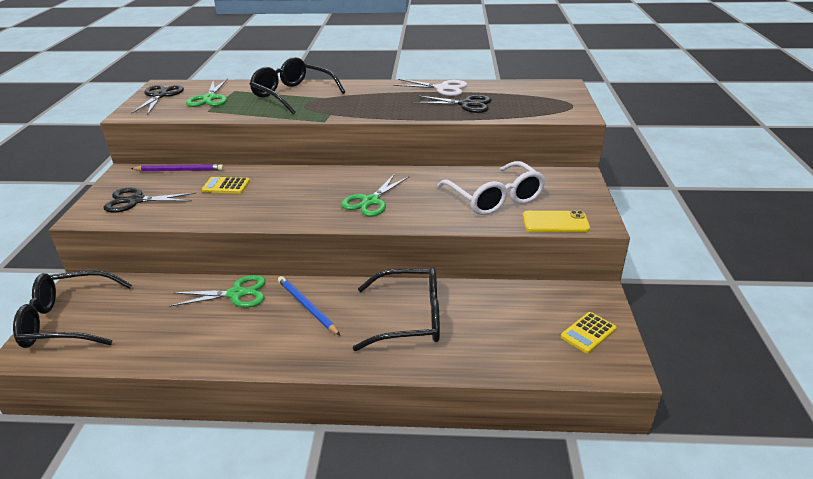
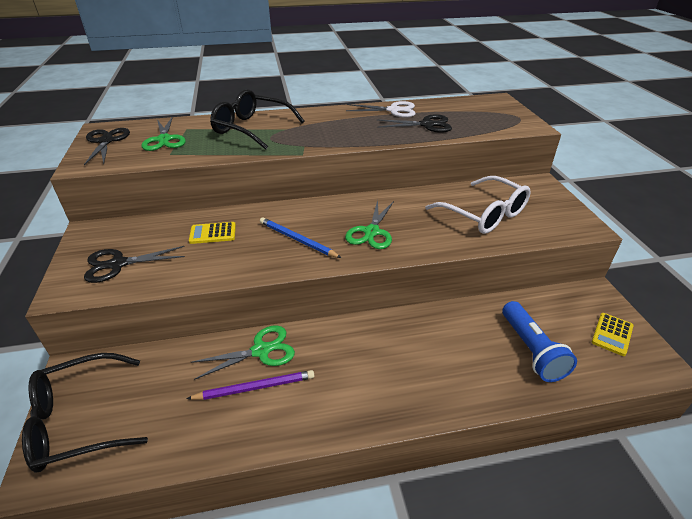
camera: 15 degrees left, 5 degrees up
(179, 170) = (151, 221): purple pencil -> purple pencil (255, 387)
(307, 307) = (342, 353): blue pencil -> blue pencil (297, 240)
(410, 318) = (449, 348): black glasses -> none
(491, 333) = (531, 350): none -> blue flashlight
(555, 222) = (552, 232): yellow phone -> none

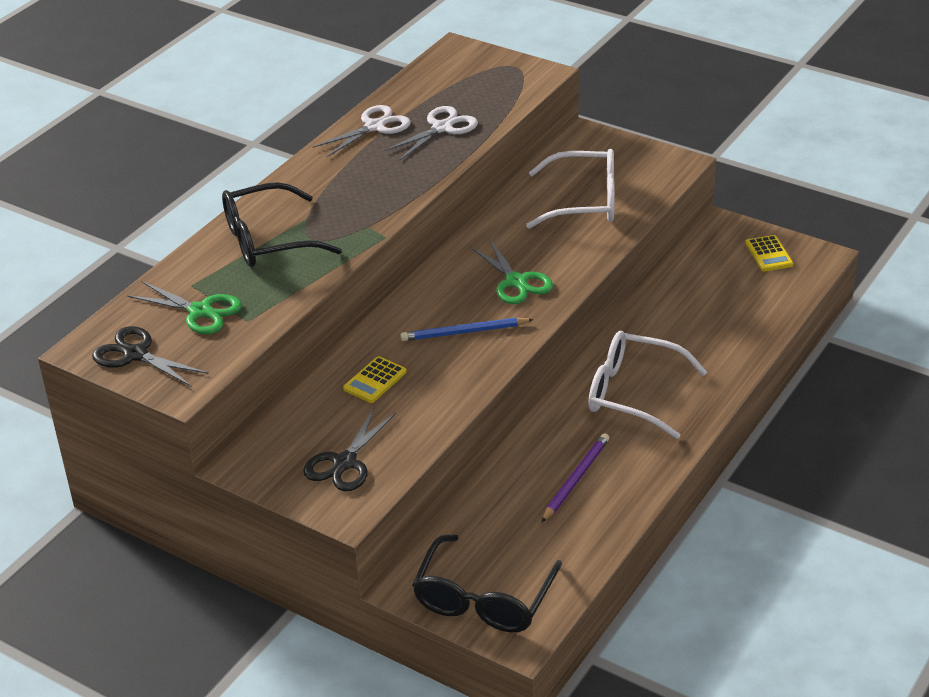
camera: 45 degrees left, 0 degrees up
(261, 351) = (536, 456): green scissors -> none
(377, 359) = (633, 393): none -> white glasses
(427, 125) = (442, 128): black scissors -> white scissors
(531, 350) = (730, 307): blue flashlight -> none

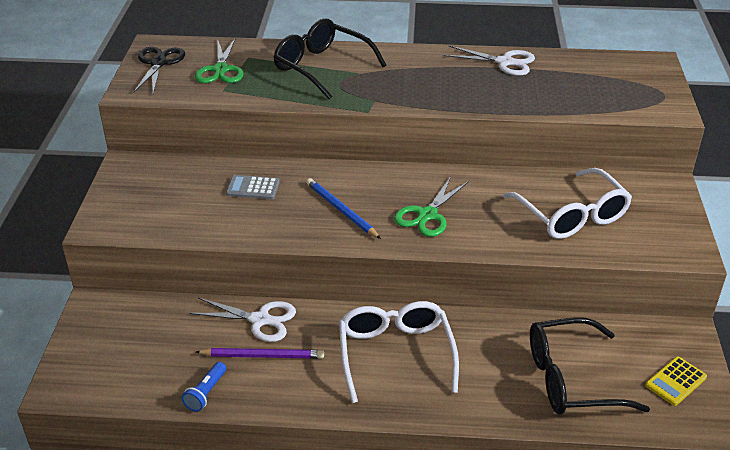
camera: 60 degrees right, 0 degrees up
(344, 463) = (151, 206): black scissors -> none
(375, 380) = (253, 188): yellow calculator -> grey calculator
(442, 128) = (536, 90): white scissors -> white scissors (260, 320)
(483, 599) = (95, 351): black glasses -> black glasses (570, 379)
(600, 531) = (206, 393): none -> blue flashlight

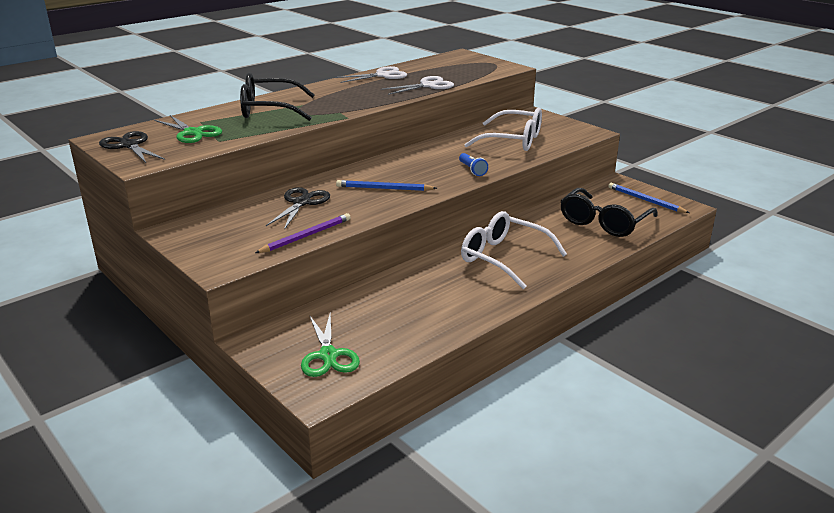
camera: 45 degrees left, 10 degrees down
(206, 393) = (429, 336): blue flashlight -> blue flashlight (472, 170)
(253, 188) = (301, 203): grey calculator -> black scissors
(260, 320) = (394, 285): white scissors -> white scissors (428, 86)
(262, 356) = (429, 299): purple pencil -> purple pencil (306, 236)
(427, 215) = (439, 170): green scissors -> green scissors (328, 355)
(676, 381) = (645, 200): yellow calculator -> blue pencil

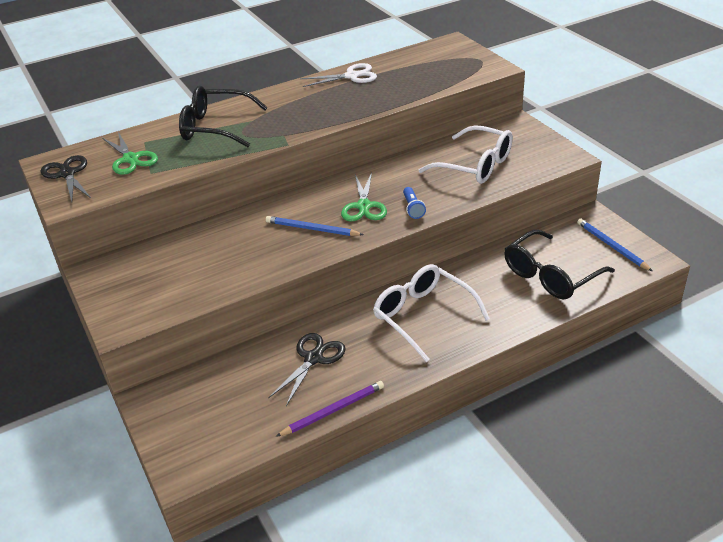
camera: 15 degrees right, 10 degrees up
(301, 203) = (225, 243): black scissors -> black scissors (313, 358)
(306, 236) = (212, 290): purple pencil -> purple pencil (333, 410)
(328, 355) = (208, 424): green scissors -> green scissors (364, 206)
(428, 86) = (392, 96): white scissors -> none

